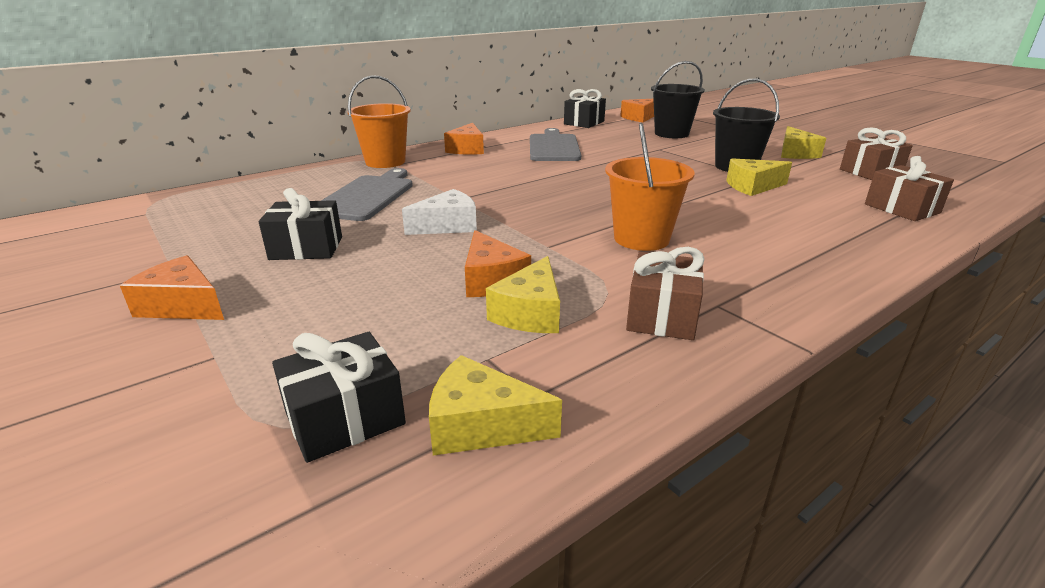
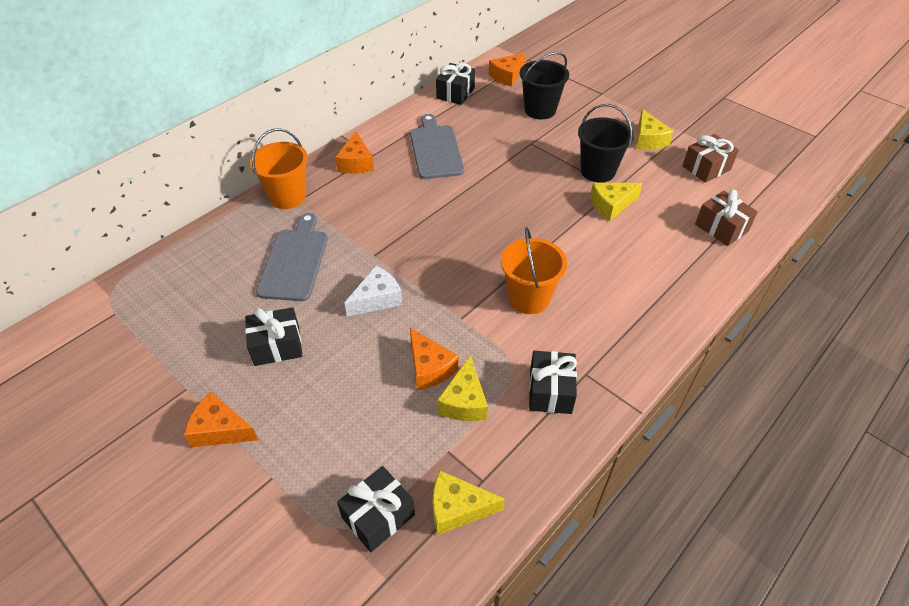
camera: 10 degrees left, 20 degrees up
(662, 316) = (550, 391): brown gift -> black gift

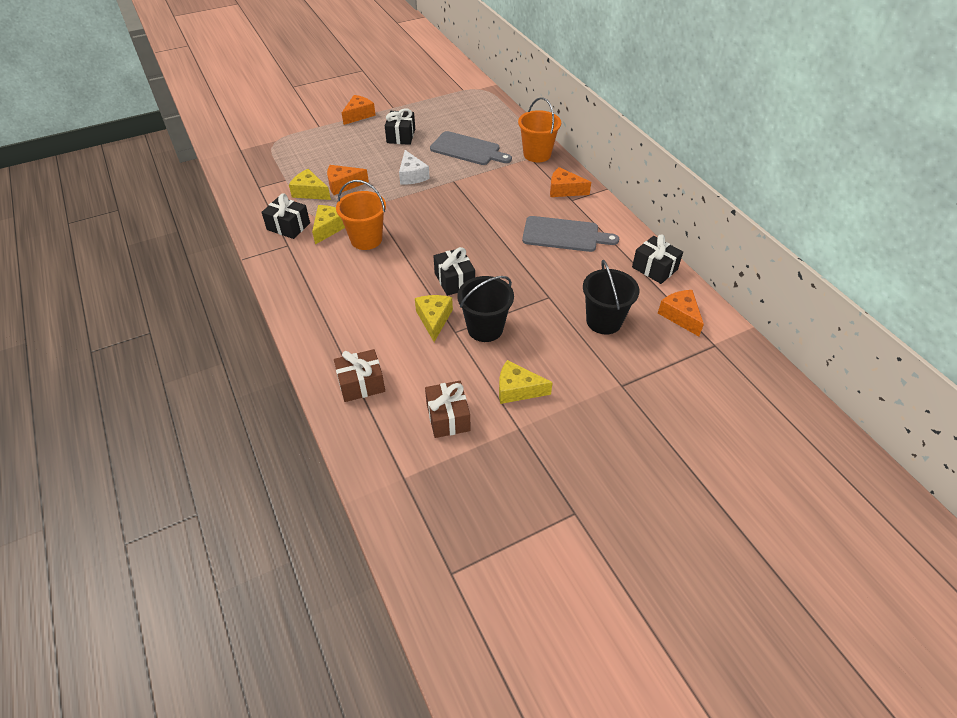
camera: 110 degrees right, 0 degrees up
(378, 516) = (271, 152): black gift -> black gift (454, 280)
(457, 508) = (252, 176): yellow cheese -> yellow cheese (329, 228)

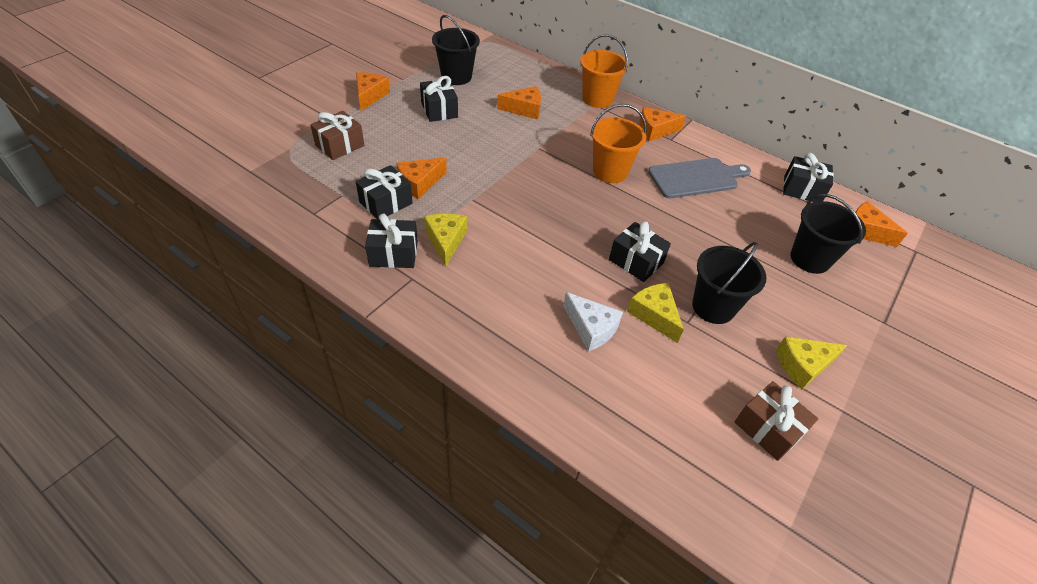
camera: 30 degrees left, 0 degrees up
(310, 192) = (386, 203): yellow cheese -> black gift
(361, 384) = (645, 427): brown gift -> brown gift (340, 145)
(366, 239) = (501, 242): orange bucket -> orange bucket (610, 171)
(412, 175) = (489, 153): white cheese -> white cheese (591, 328)
(435, 113) = (456, 77): none -> black bucket
(468, 149) = (524, 109): grey cutting board -> orange cheese

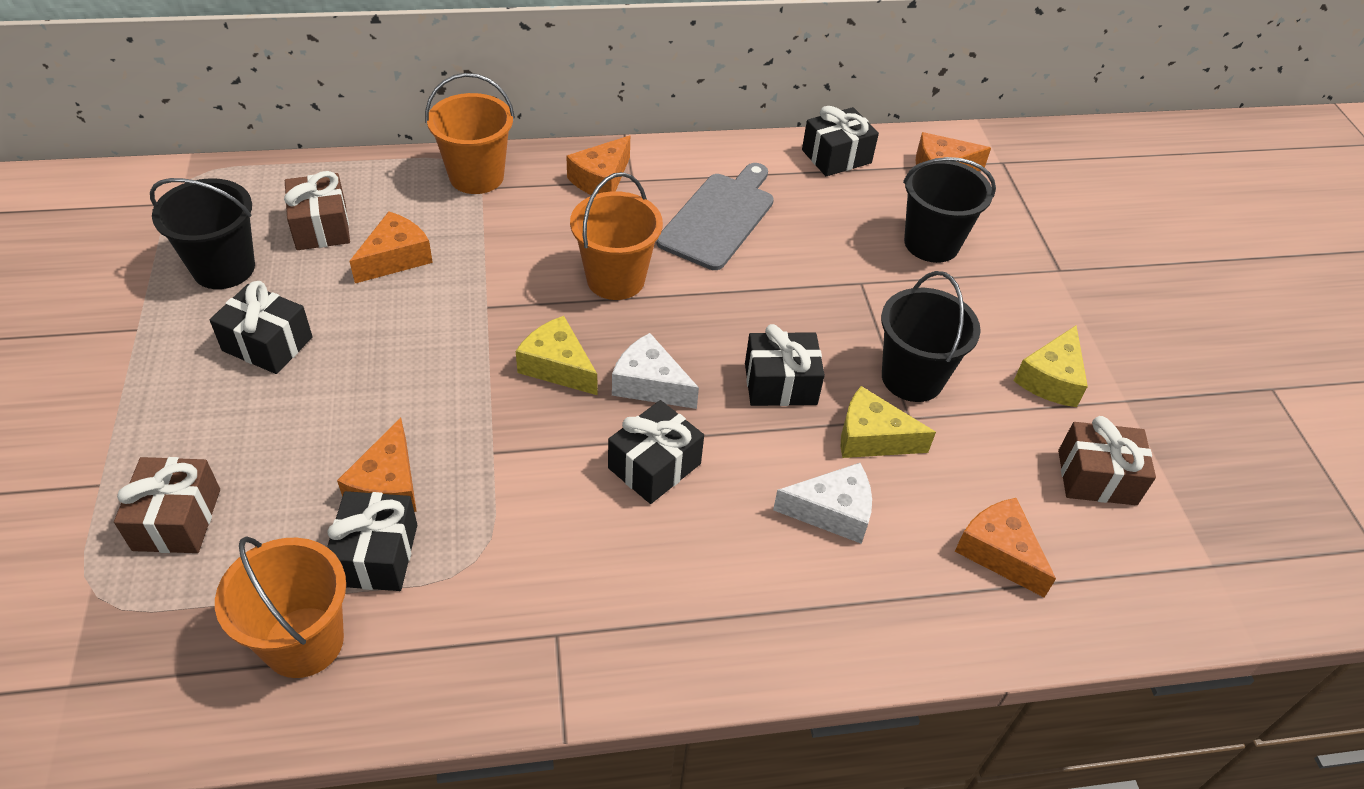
camera: 45 degrees left, 0 degrees up
(327, 211) = (303, 642): none -> orange bucket
(370, 96) = (115, 396): orange cheese -> orange cheese (998, 552)
(393, 254) = (487, 621): black gift -> black gift (654, 466)
(446, 241) = (534, 543): yellow cheese -> yellow cheese (557, 366)
(509, 83) = (321, 227): none -> brown gift
(571, 220) = (649, 384): none -> white cheese

